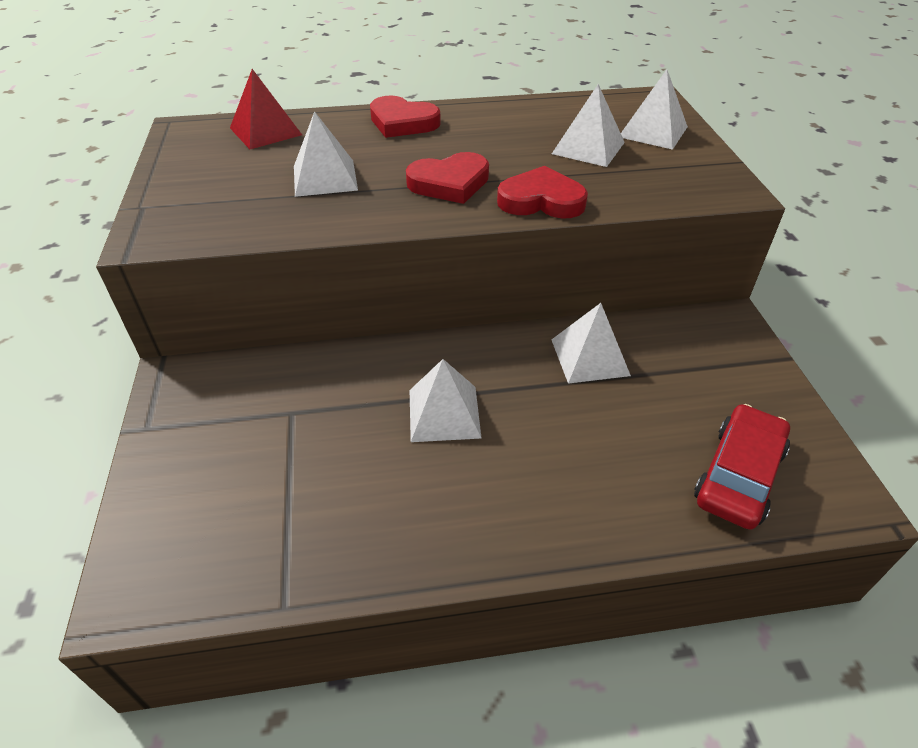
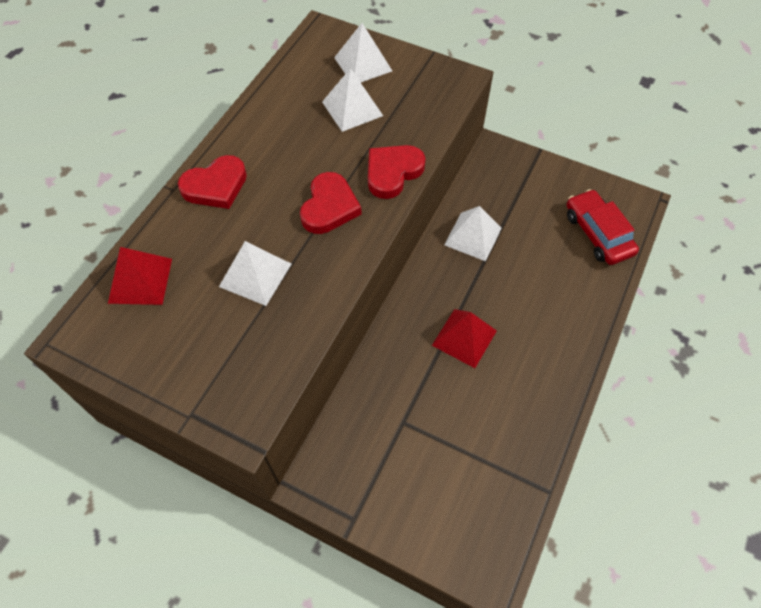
camera: 55 degrees left, 15 degrees up
(444, 413) = (464, 338): white pyramid -> red pyramid

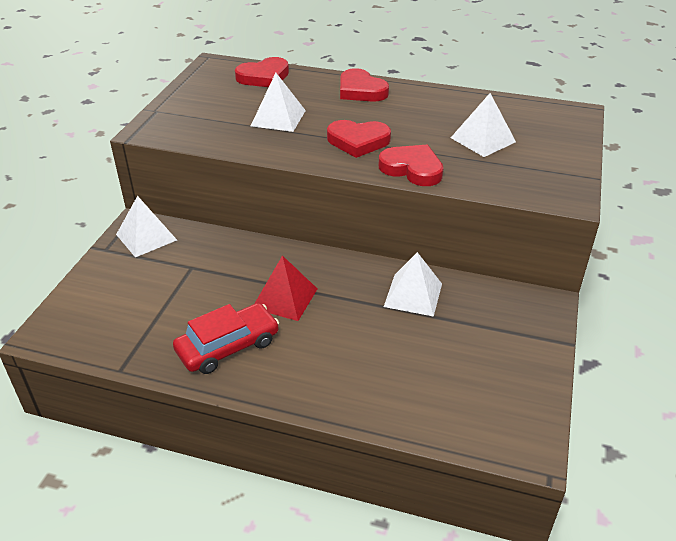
camera: 80 degrees right, 20 degrees down
(140, 280) = (264, 77): red pyramid -> red heart
(363, 64) = (547, 139): white pyramid -> white pyramid (146, 237)
(598, 233) = (459, 404): red car -> red car (228, 346)

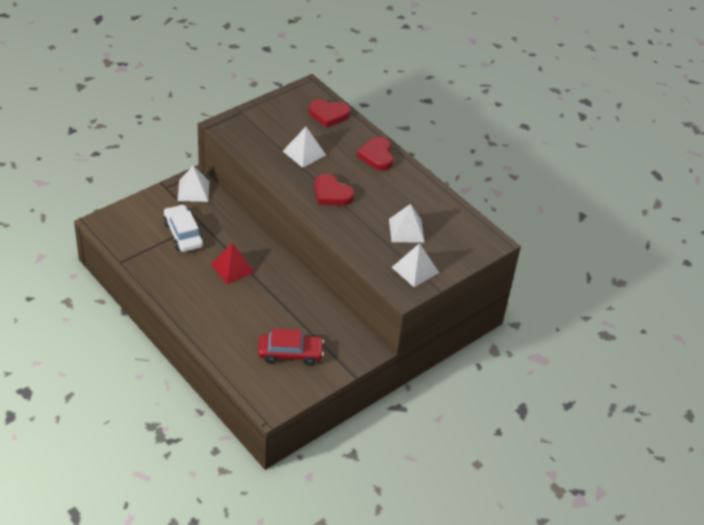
camera: 30 degrees right, 5 degrees up
(180, 291) = (183, 234): none -> white car
(228, 346) = (180, 278): red car -> red car (290, 353)
(412, 169) = (340, 228): red heart -> none
(413, 295) = (302, 304): white pyramid -> white pyramid (415, 270)

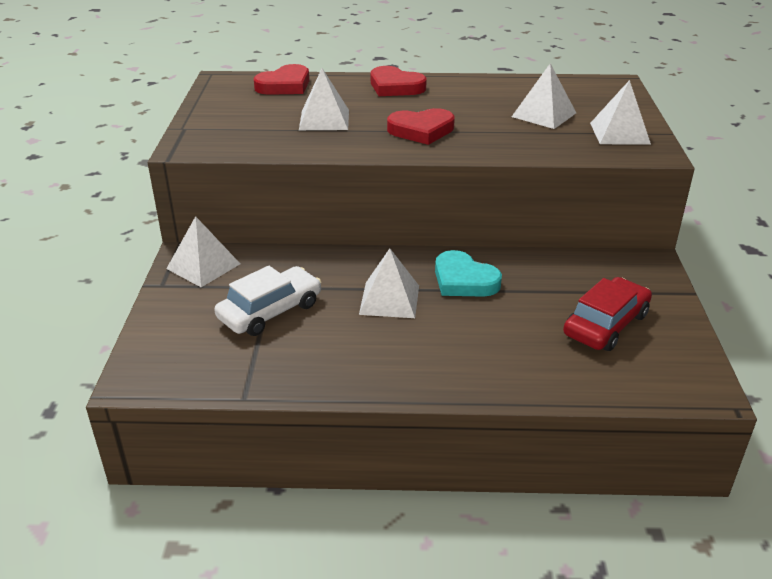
camera: 45 degrees left, 10 degrees down
(183, 234) = (270, 311): white car -> white car turned 120 degrees clockwise
(232, 268) = (389, 299): red pyramid -> white pyramid
(276, 286) = (464, 280): none -> turquoise heart

